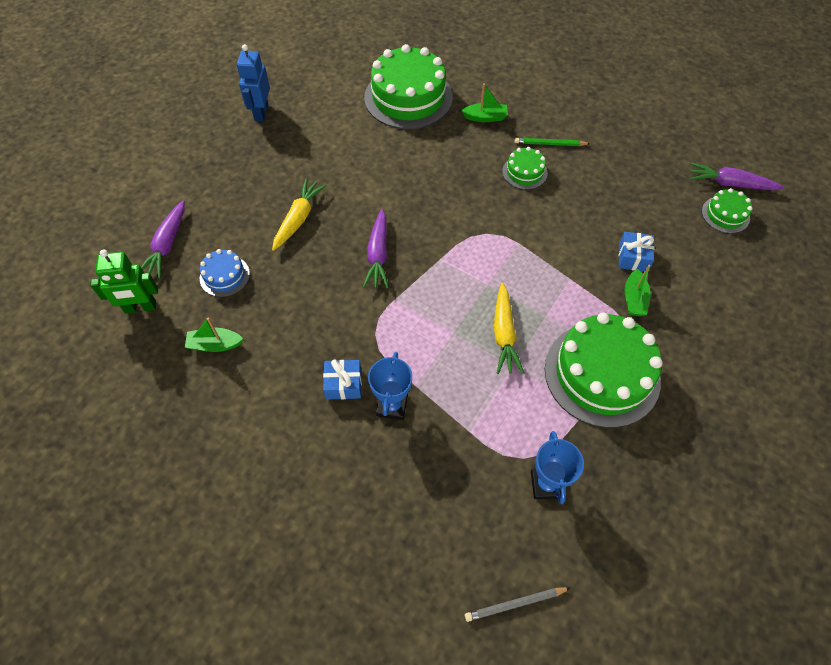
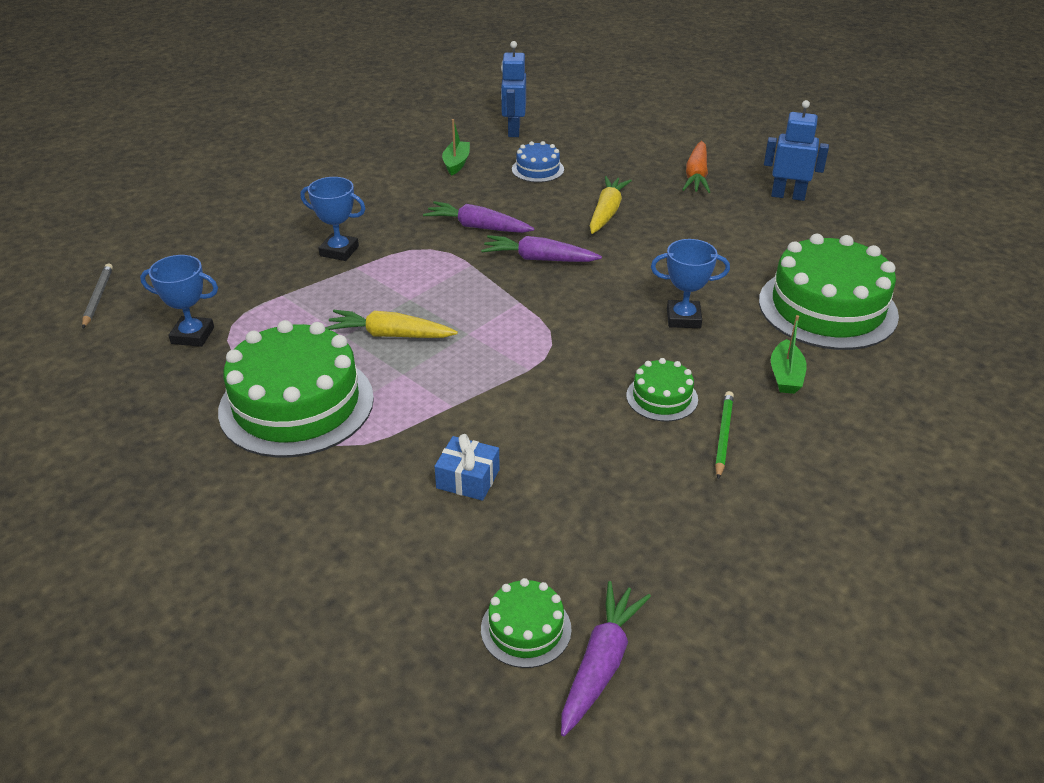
camera: 100 degrees right, 20 degrees down
(140, 307) = (513, 130): green robot -> blue robot
(167, 245) = (586, 142): purple carrot -> purple carrot (477, 227)
(231, 165) = (696, 176): none -> orange carrot
(298, 218) = (607, 212): yellow carrot -> yellow carrot turned 105 degrees counterclockwise
(343, 384) = (378, 226): blue gift -> none
(437, 165) = (683, 318): none -> blue trophy
(634, 299) = (394, 461): green boat -> none

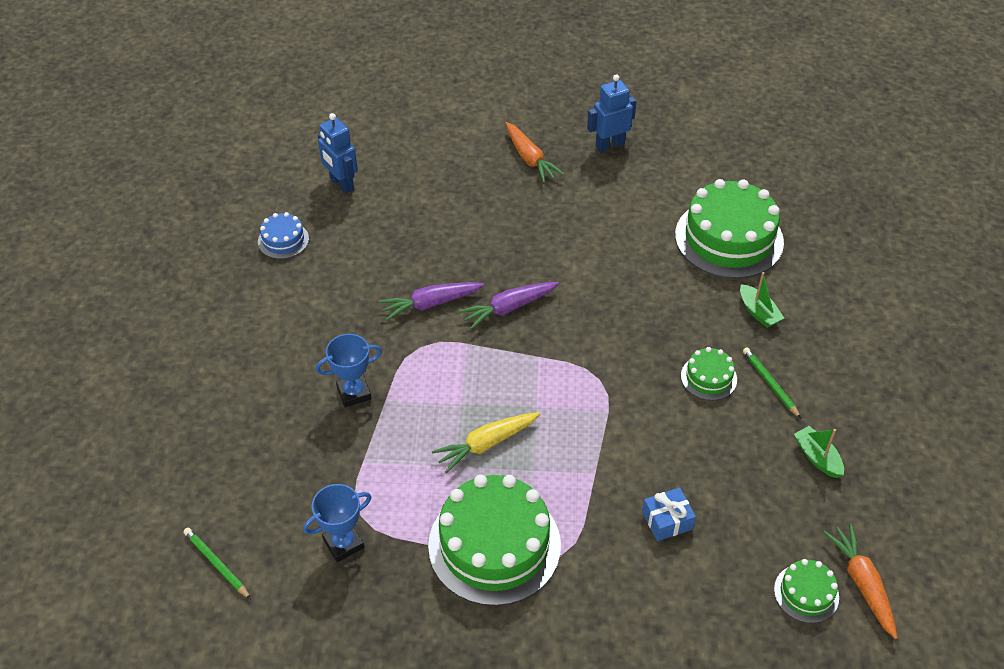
camera: 40 degrees left, 10 degrees up
(98, 297) = (216, 564): grey pencil -> green pencil
(456, 163) = (337, 247): green boat -> green boat (817, 457)
(537, 169) = (408, 217): blue cake -> blue cake (283, 240)
(601, 663) = (862, 583): purple carrot -> orange carrot
(607, 212) = (506, 233): yellow carrot -> none
(683, 318) = (656, 303): blue trophy -> none

